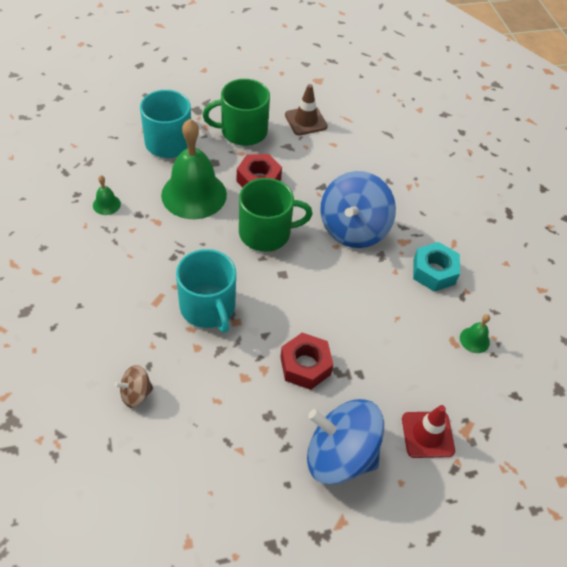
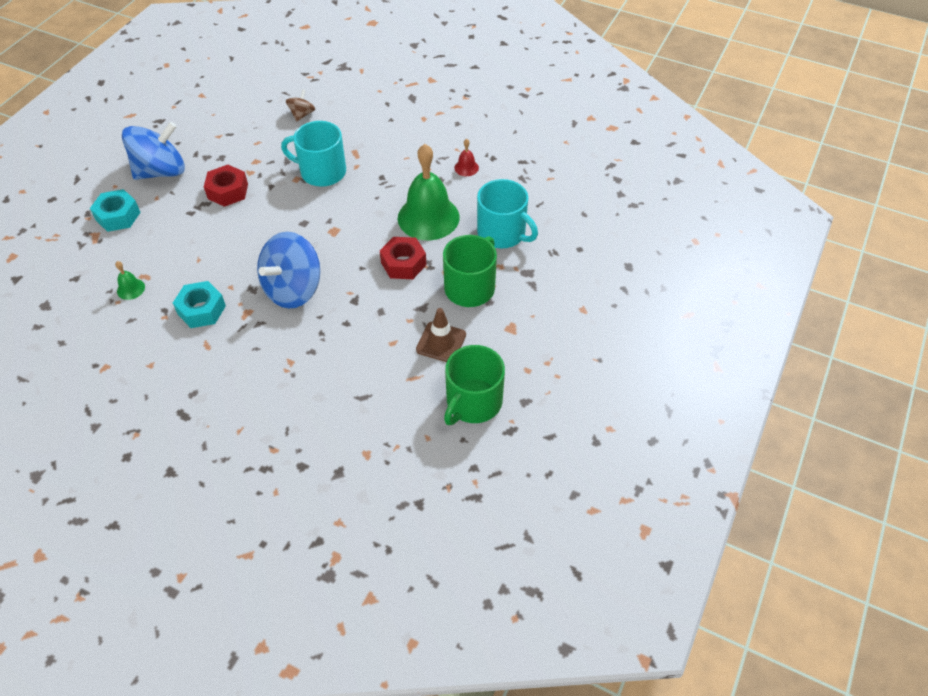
camera: 135 degrees right, 0 degrees up
(106, 204) = (466, 167): green bell -> red bell
(266, 233) = (348, 236): green mug -> green mug (473, 402)
(353, 229) = (293, 289): blue spinning top -> blue spinning top turned 120 degrees counterclockwise
(427, 434) = (118, 216): red traffic cone -> turquoise nut

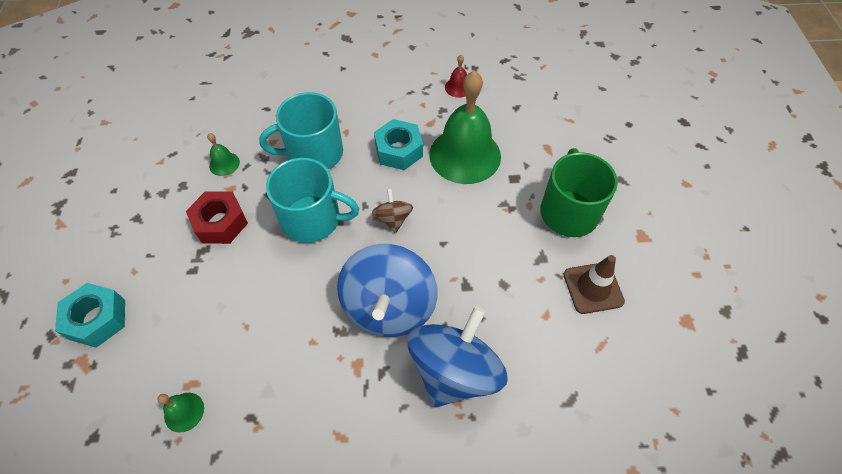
camera: 30 degrees left, 5 degrees up
(161, 171) = (117, 234): blue spinning top -> blue spinning top (454, 370)
(201, 310) = (299, 392): turquoise nut -> turquoise nut (399, 150)
(257, 154) = (224, 164): none -> green bell
(302, 114) = (242, 99): brown spinning top -> brown spinning top (393, 219)
(403, 263) = (482, 217): red nut -> none
(473, 402) = (681, 340): green mug -> none
(502, 233) = (548, 139): turquoise mug -> turquoise mug (312, 219)

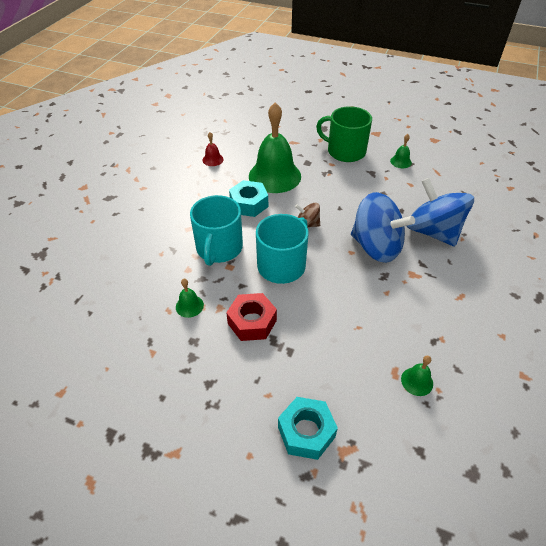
camera: 65 degrees left, 10 degrees down
(593, 288) = (401, 161): brown traffic cone -> green bell

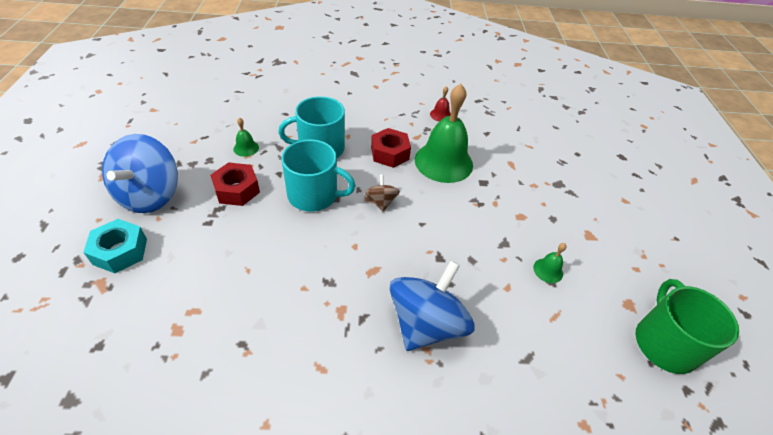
camera: 65 degrees right, 0 degrees up
(249, 204) = (390, 153): turquoise nut -> red nut
(345, 151) = (528, 211): green mug -> green mug (664, 343)
(376, 247) = (372, 267): blue spinning top -> blue spinning top (150, 195)
(417, 381) = (183, 333): green bell -> none

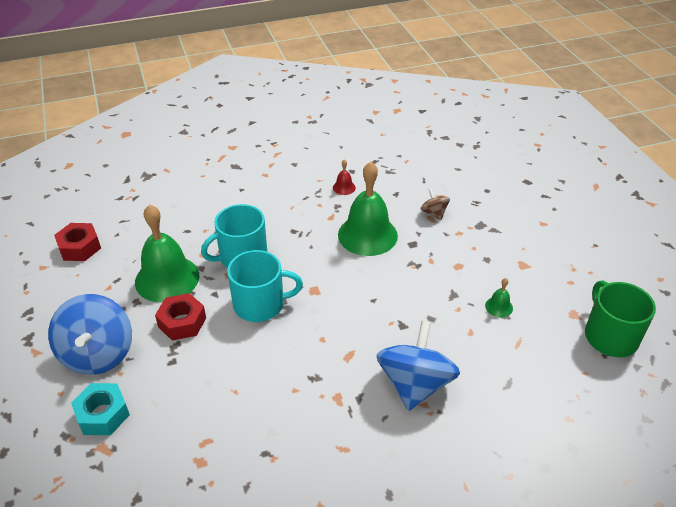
camera: 15 degrees left, 5 degrees down
(246, 148) = (167, 278): green bell -> green bell, size x2.41
(381, 202) = (327, 291): brown spinning top -> brown spinning top (434, 213)
(390, 153) = (312, 241): red nut -> red nut (79, 247)

